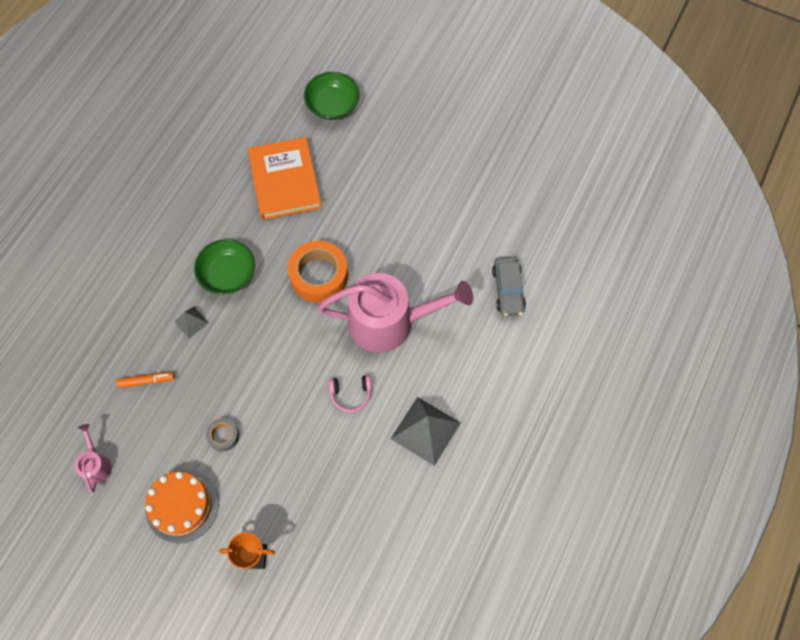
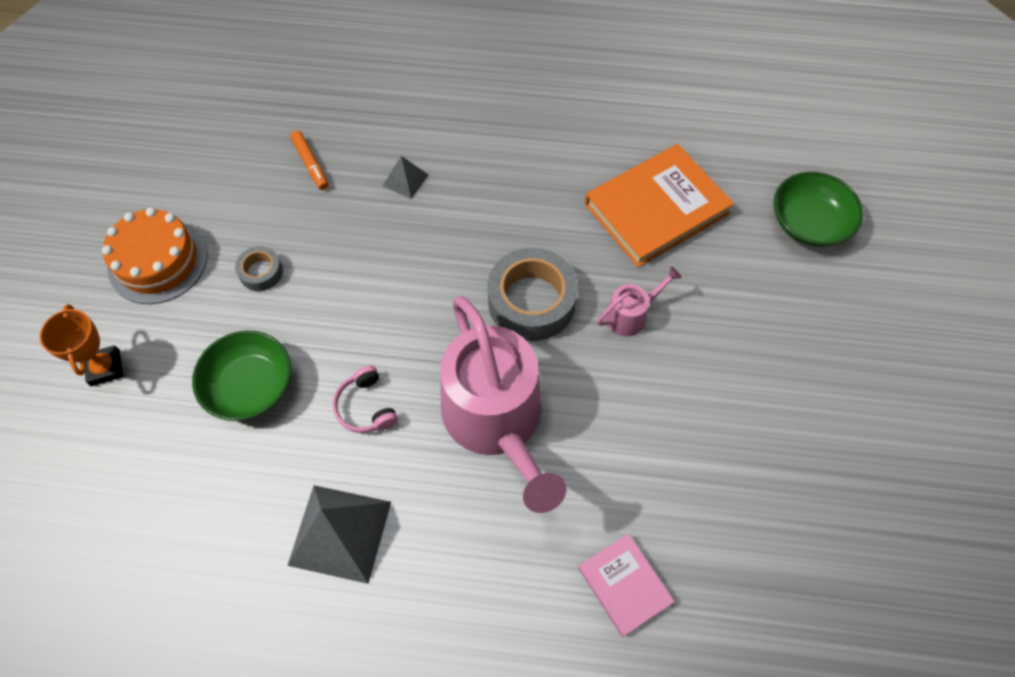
camera: 70 degrees right, 5 degrees down
(96, 465) = (190, 156): pink watering can -> pink watering can (630, 315)
(228, 274) = (488, 195): green bowl -> green bowl (250, 386)
(319, 275) = (531, 301): orange tape -> grey tape
(508, 290) = (624, 585): grey car -> pink book

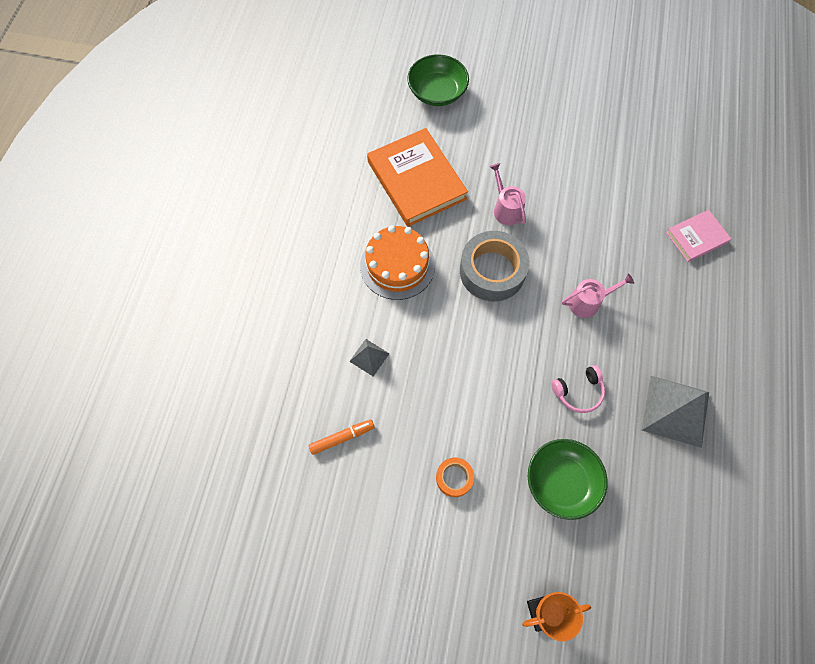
camera: 85 degrees left, 5 degrees up
(158, 261) = (436, 574): orange cake -> orange cake (397, 265)
(261, 272) = (454, 478): grey tape -> orange tape
(497, 420) = (588, 302): pink watering can -> pink watering can, size x0.43

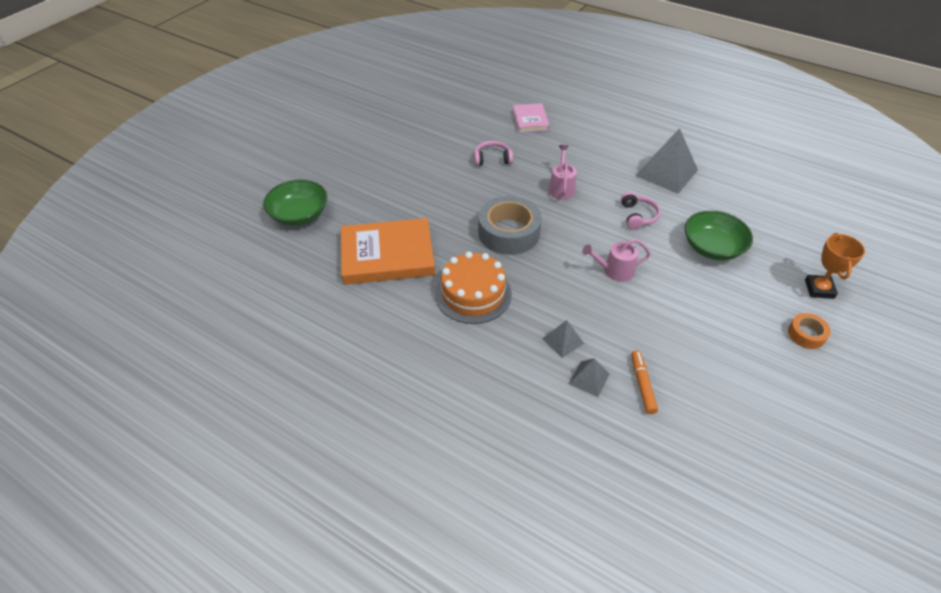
camera: 70 degrees left, 20 degrees down
(333, 390) = (589, 378): none -> grey pyramid
(454, 478) = (698, 312): orange tape -> orange tape (806, 334)
(506, 209) = (451, 207): pink watering can -> pink watering can (615, 271)
(602, 221) = (492, 159): none -> pink headphones

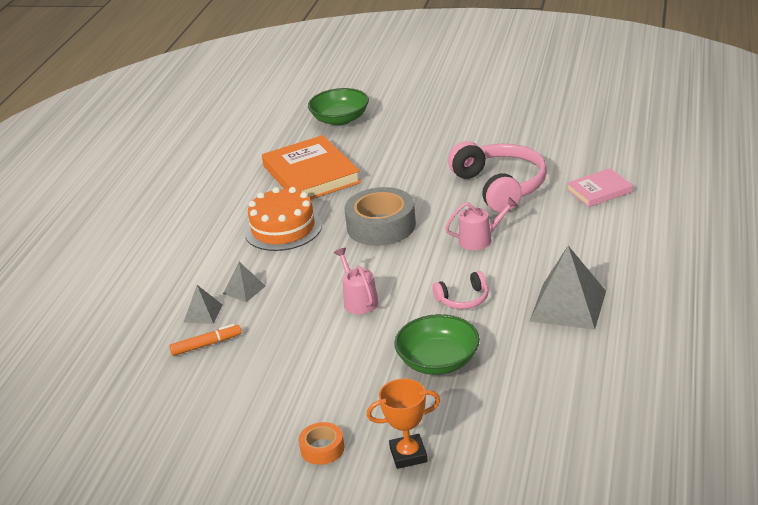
camera: 75 degrees right, 15 degrees down
(492, 159) = (500, 187): pink headphones -> pink headphones, size x2.09

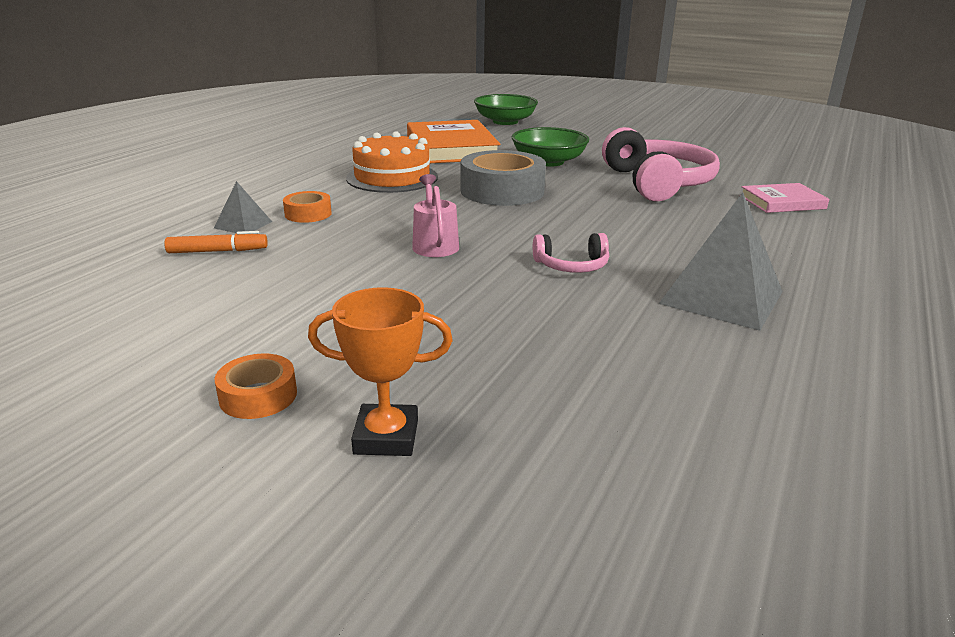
camera: 10 degrees right, 5 degrees down
(244, 289) = (308, 214): grey pyramid -> orange tape
(438, 361) = (504, 323): green bowl -> green bowl (548, 162)
(479, 239) = (616, 218): pink watering can -> none

